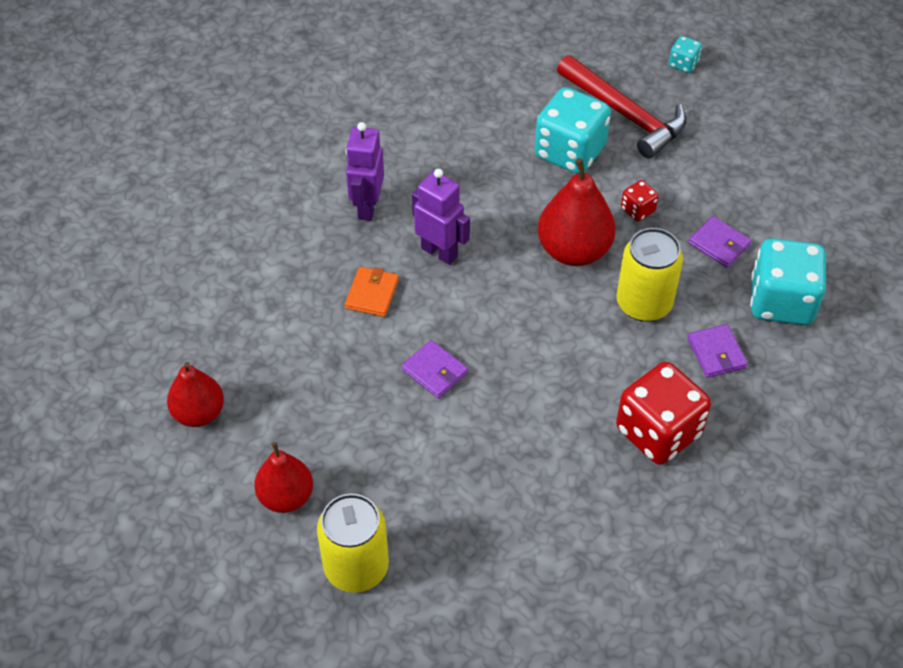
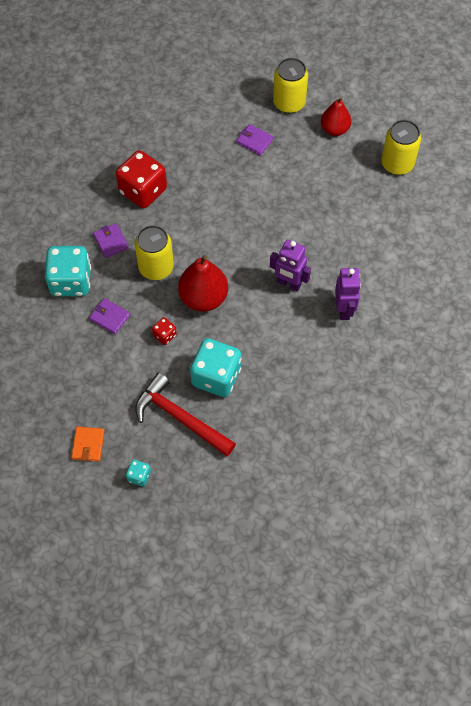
camera: 170 degrees right, 10 degrees up
(199, 413) = (397, 164): red pear -> yellow can
(372, 294) = (323, 248): orange wallet -> orange wallet (88, 445)
(435, 371) = (273, 206): purple wallet -> purple wallet (254, 141)

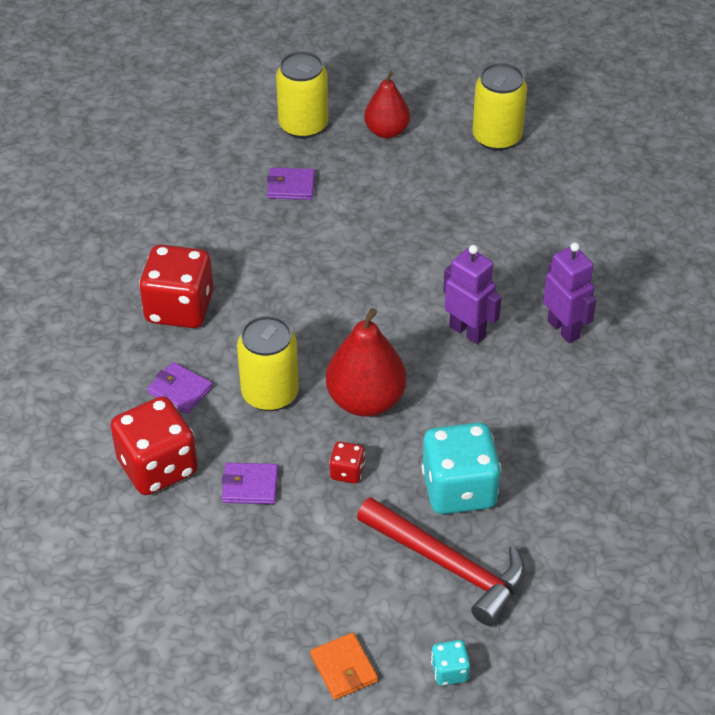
camera: 30 degrees left, 15 degrees down
(71, 281) = (157, 467): turquoise dice -> red dice
(180, 418) = (449, 565): red hammer -> red hammer turned 150 degrees counterclockwise
(289, 283) = (467, 331): purple robot -> purple robot turned 135 degrees counterclockwise

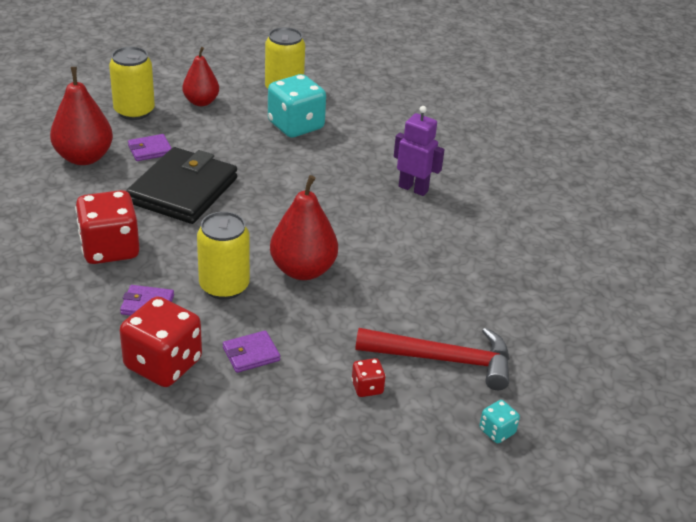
camera: 30 degrees left, 10 degrees down
(215, 177) = (84, 157): none -> red pear
(296, 253) = (183, 190): none -> black wallet
(344, 668) = (416, 458): orange wallet -> none
(347, 472) = (322, 321): red dice -> red dice (367, 387)
(459, 489) = (414, 307): turquoise dice -> turquoise dice (296, 126)
(467, 331) = (347, 207): purple robot -> none

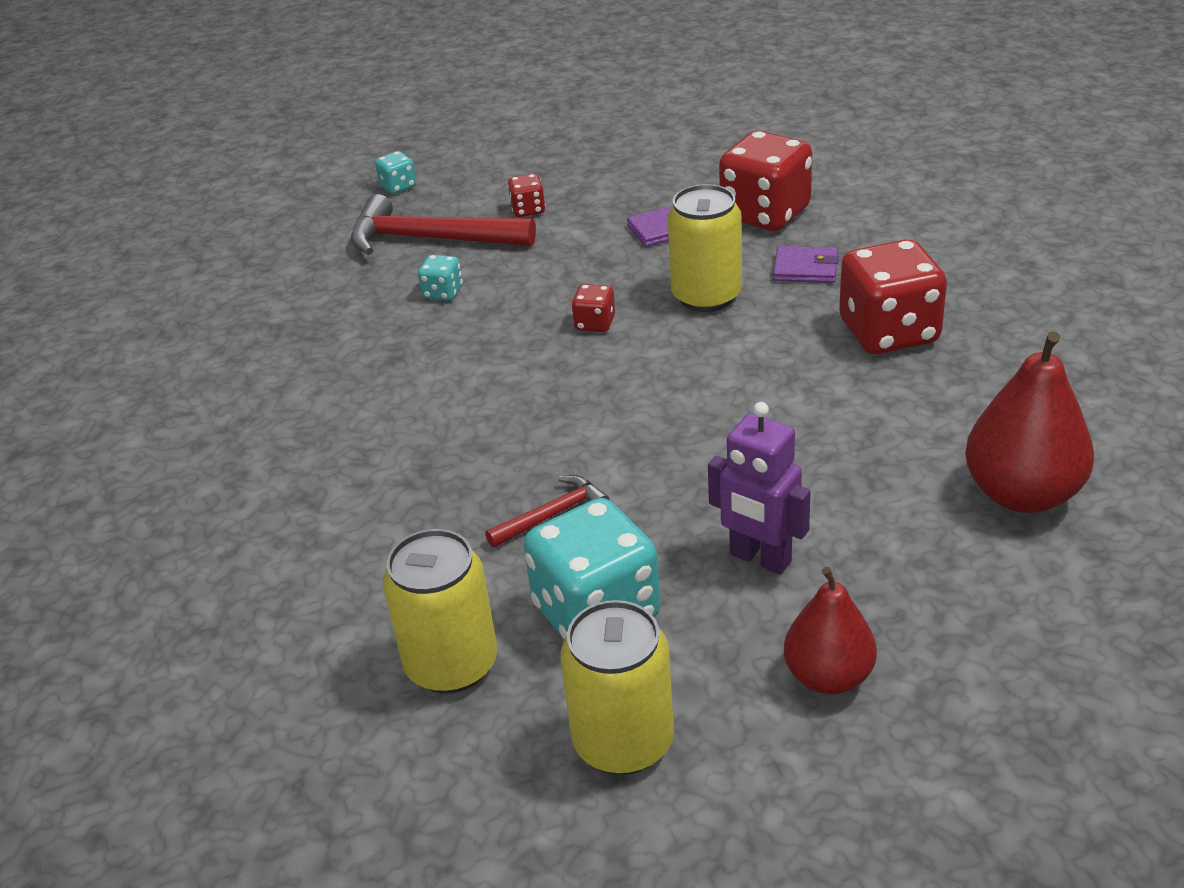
camera: 170 degrees left, 0 degrees up
(134, 111) = (978, 631): yellow can -> yellow can (451, 664)
(150, 150) = (898, 522): purple wallet -> none
(183, 190) = (805, 437): black wallet -> none
(303, 270) = (595, 324): red pear -> red dice
(319, 163) = (552, 515): none -> red hammer
(413, 188) = (385, 470): purple robot -> purple robot (759, 559)
(416, 304) = (443, 293): none -> turquoise dice

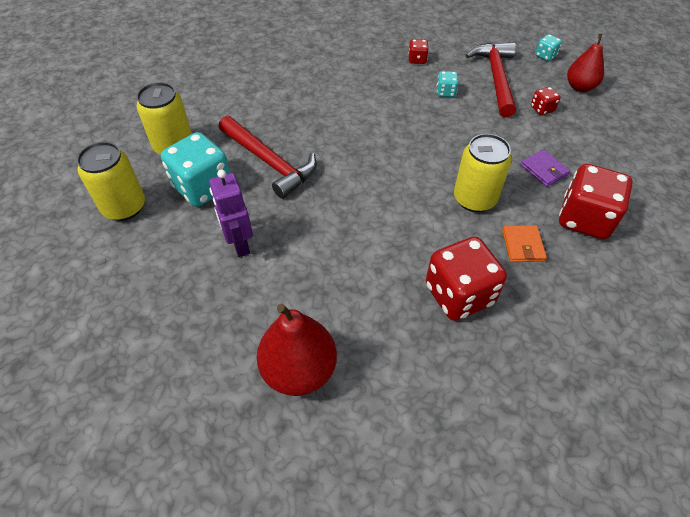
camera: 75 degrees right, 15 degrees up
(552, 515) = (270, 162): red hammer -> red hammer, size x1.96
(595, 324) = (432, 154): red dice -> red dice (417, 60)
(759, 559) = (239, 244): purple robot -> purple robot turned 45 degrees counterclockwise
(805, 268) = (522, 245): purple wallet -> orange wallet
(828, 676) = (155, 278): red pear -> red pear (580, 87)

